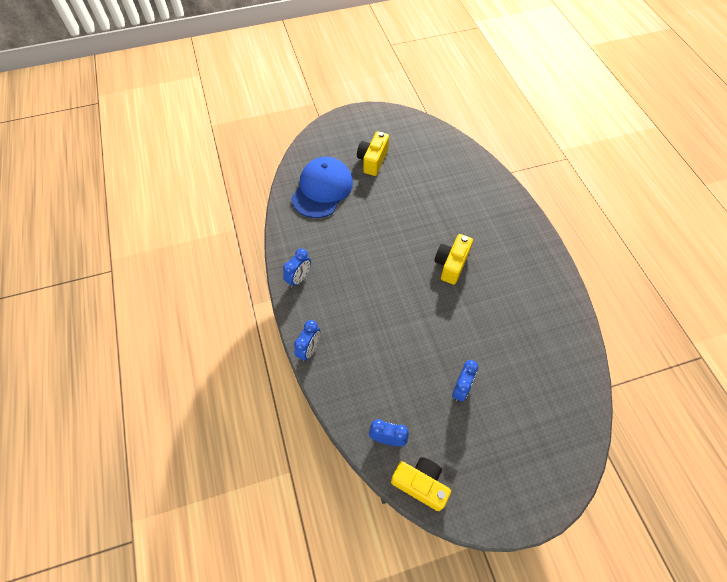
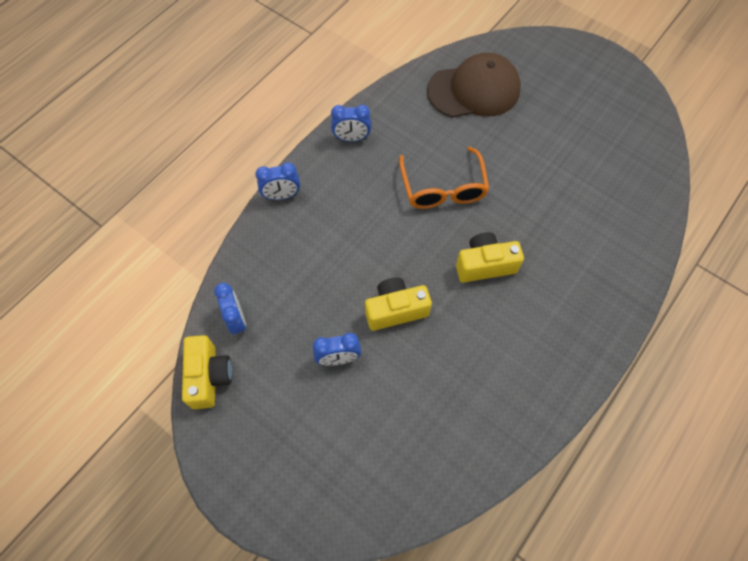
camera: 55 degrees right, 5 degrees up
(322, 189) = (474, 90): blue cap -> brown cap
(372, 161) = (555, 110): yellow camera -> yellow camera (395, 310)
(380, 252) = (443, 188): none -> orange glasses

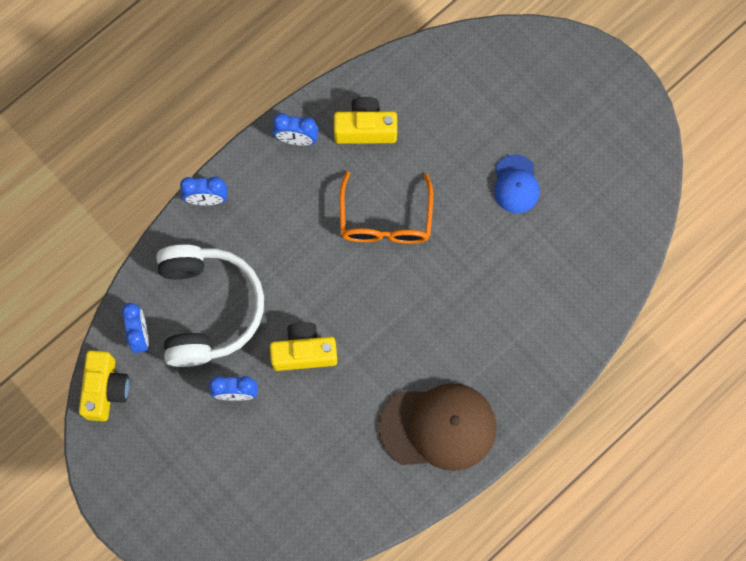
camera: 10 degrees right, 10 degrees up
(297, 286) = (208, 308): none -> white headphones
(474, 90) = (451, 98): brown cap -> brown cap (438, 427)
(484, 265) = (408, 318): yellow camera -> yellow camera (365, 129)
(546, 144) = (516, 184): none -> blue cap

